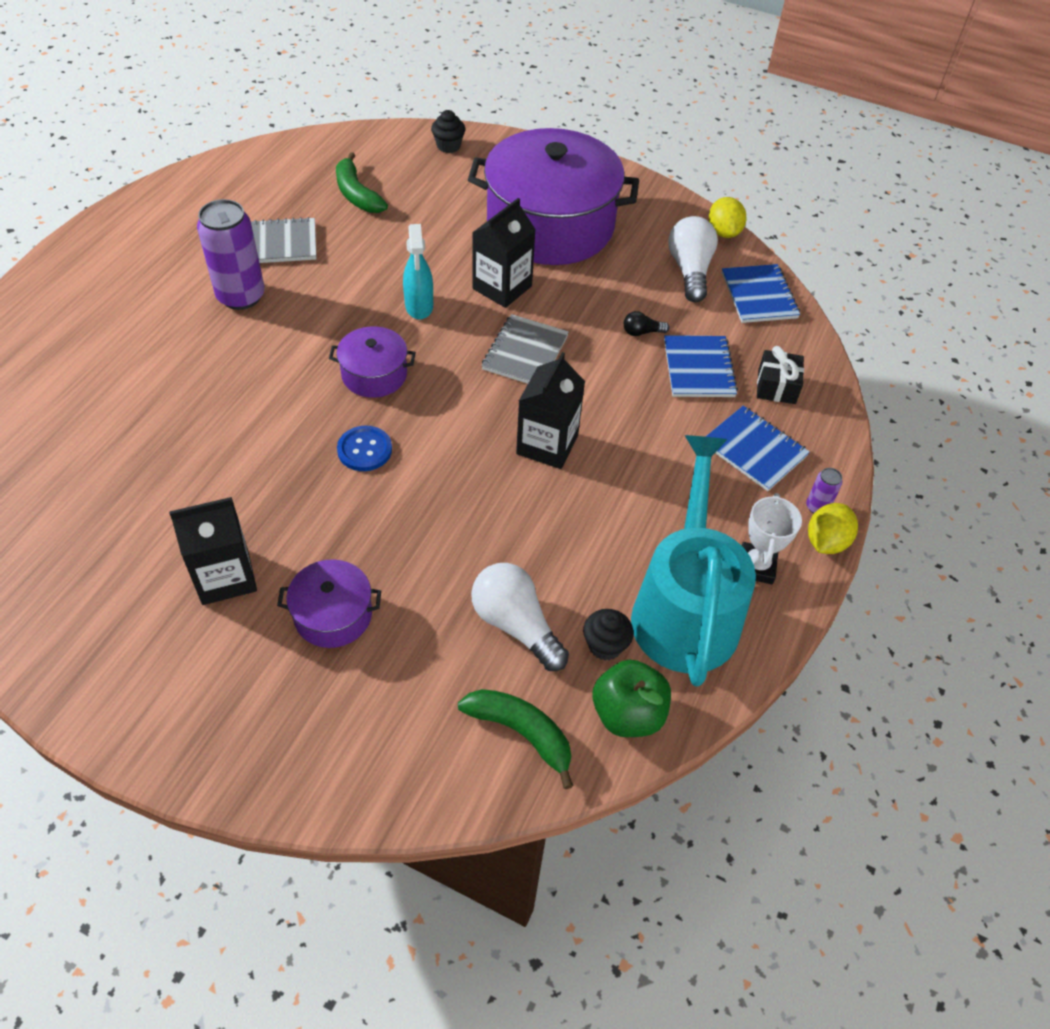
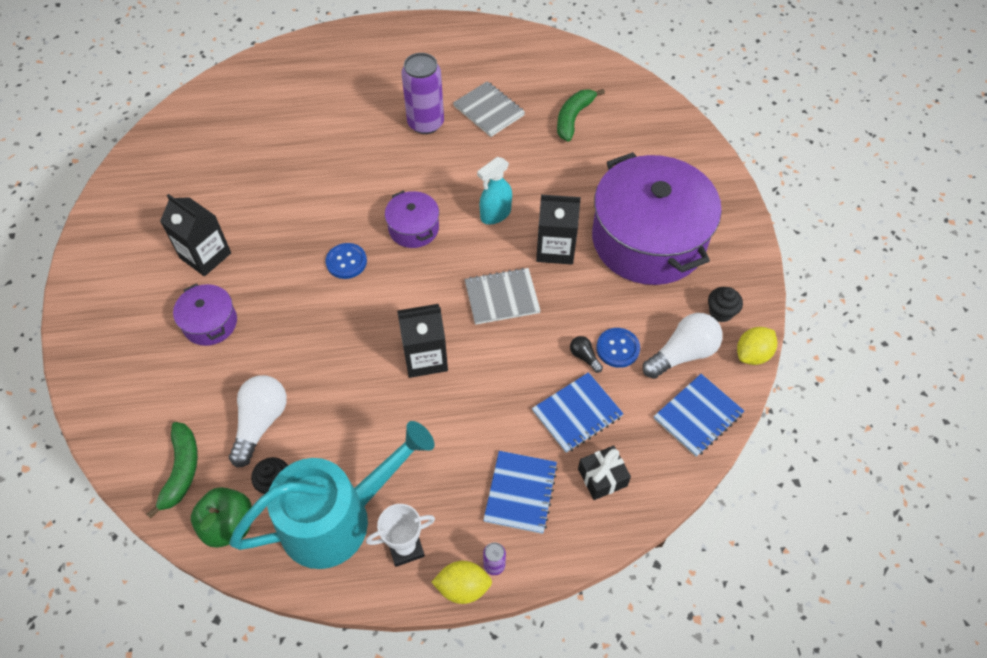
camera: 60 degrees right, 5 degrees up
(448, 146) = (675, 134): black cupcake -> black cupcake (720, 312)
(651, 306) = (617, 348): none -> blue button

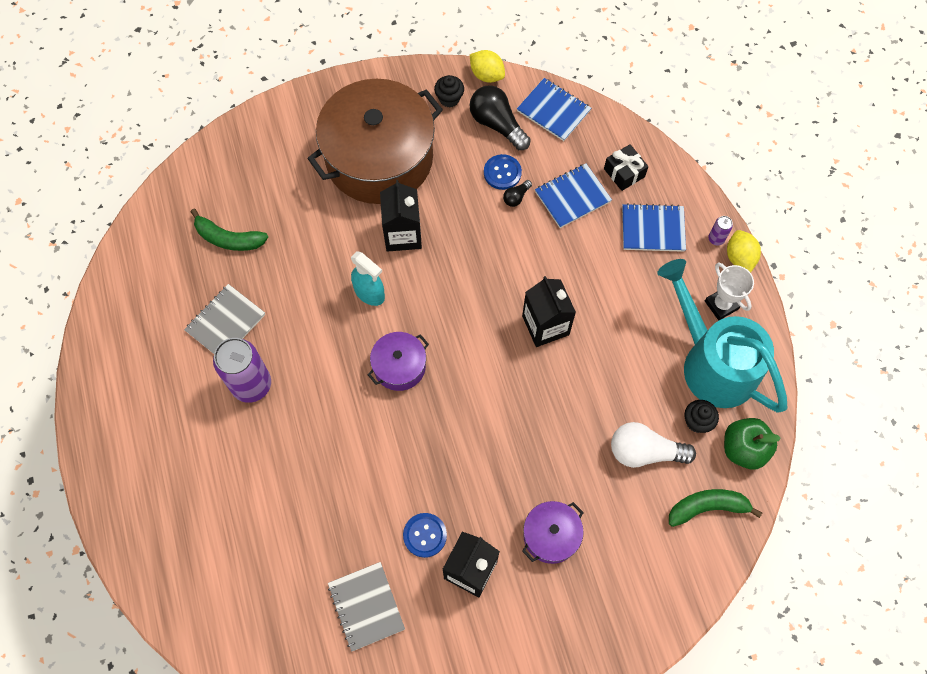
camera: 100 degrees left, 10 degrees up
(346, 262) = (452, 422): blue button -> blue button (425, 535)
(502, 297) = (467, 272): grey notebook -> grey notebook (366, 606)
(577, 414) = (572, 196): blue notebook -> blue notebook turned 75 degrees counterclockwise
(648, 239) = (379, 158): purple pot -> brown pot
(682, 354) = (497, 124): white light bulb -> black light bulb

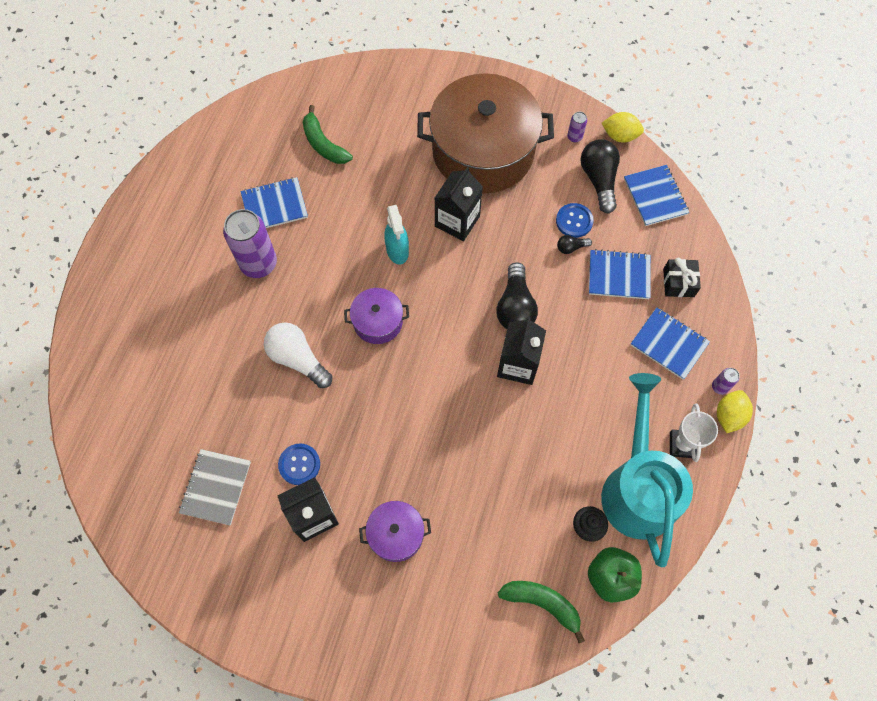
camera: 35 degrees right, 0 degrees up
(225, 323) = (274, 205): grey notebook -> blue notebook
(449, 99) = (574, 137): black cupcake -> purple can
(487, 75) = (620, 136): yellow lemon -> yellow lemon turned 60 degrees counterclockwise
(507, 278) = (515, 307): none -> black light bulb
(644, 452) = (523, 521): white light bulb -> white light bulb (298, 359)

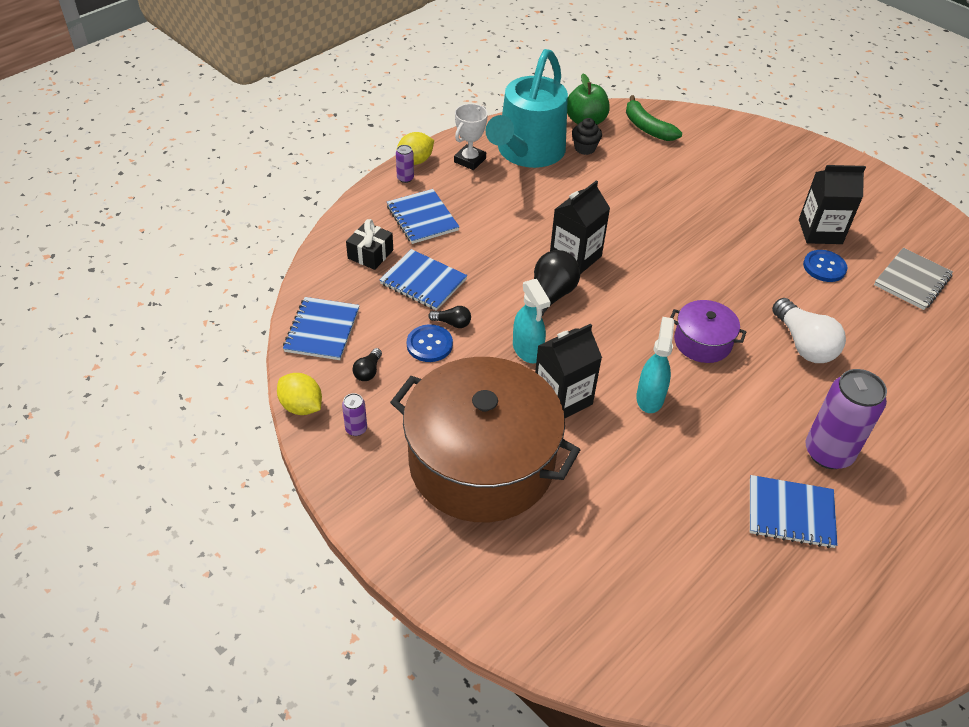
camera: 155 degrees left, 20 degrees down
(323, 144) = (695, 568): green banana -> none
(396, 534) = (748, 197): purple pot -> none
(503, 250) = (527, 350): none -> turquoise spray bottle
(599, 180) = (368, 371): black light bulb -> black light bulb, size x0.48

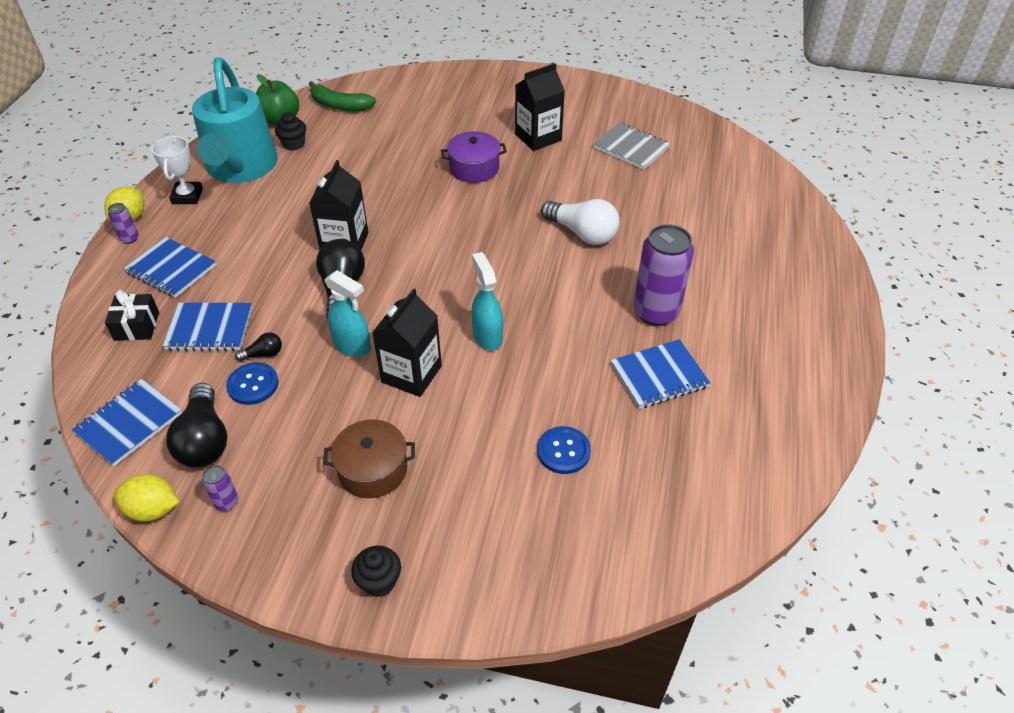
camera: 30 degrees left, 0 degrees up
(322, 330) = (129, 423): blue notebook -> blue notebook turned 60 degrees clockwise
(368, 371) = (204, 440): black light bulb -> black light bulb, size x2.10
(432, 555) = (379, 581): none -> black cupcake
(481, 462) = (372, 469): brown pot -> brown pot, size x0.45
(702, 342) = (501, 268): purple pot -> purple pot (474, 168)
(824, 267) = (559, 164): blue button -> blue button (563, 451)
(912, 281) = (631, 148): grey notebook -> grey notebook turned 60 degrees counterclockwise

